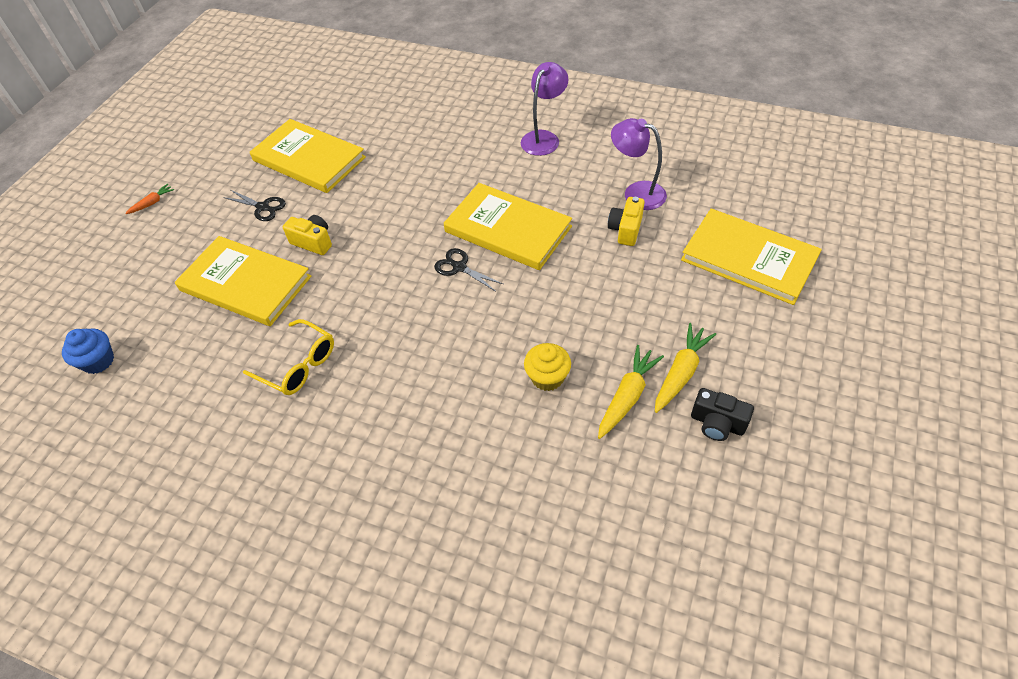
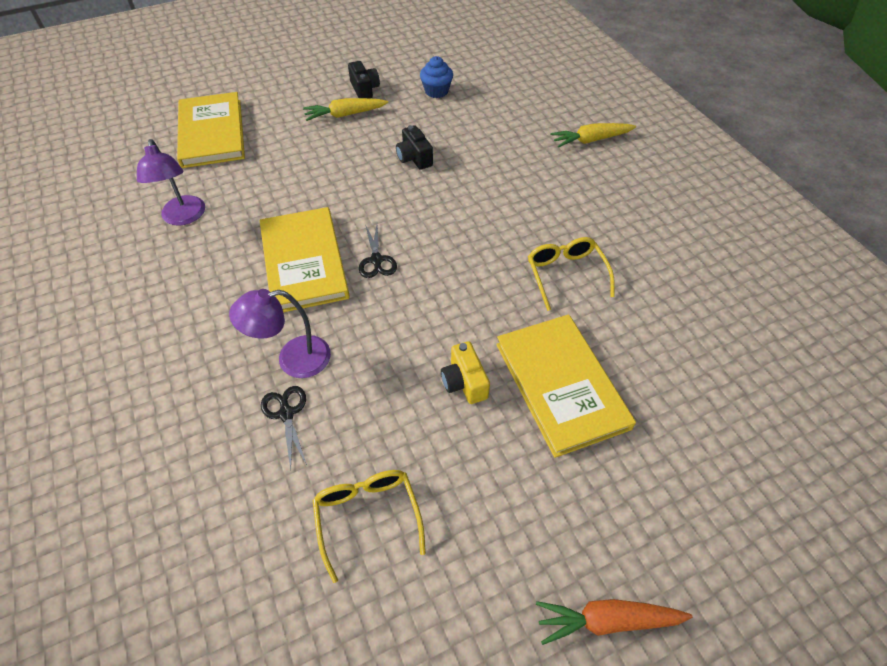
camera: 140 degrees left, 0 degrees up
(98, 361) = (746, 405): blue cupcake -> blue cupcake (436, 91)
(152, 203) = (608, 620): orange carrot -> orange carrot, size x1.77
(263, 207) = (477, 478): black scissors -> black scissors (286, 413)
(309, 159) = (367, 516): yellow book -> yellow glasses
(544, 138) = (147, 324): purple lamp -> purple lamp (293, 359)
(547, 377) = (414, 158): yellow cupcake -> black camera
(625, 229) = (237, 199): yellow camera -> none
(627, 397) = (387, 124): yellow carrot -> yellow carrot (591, 140)

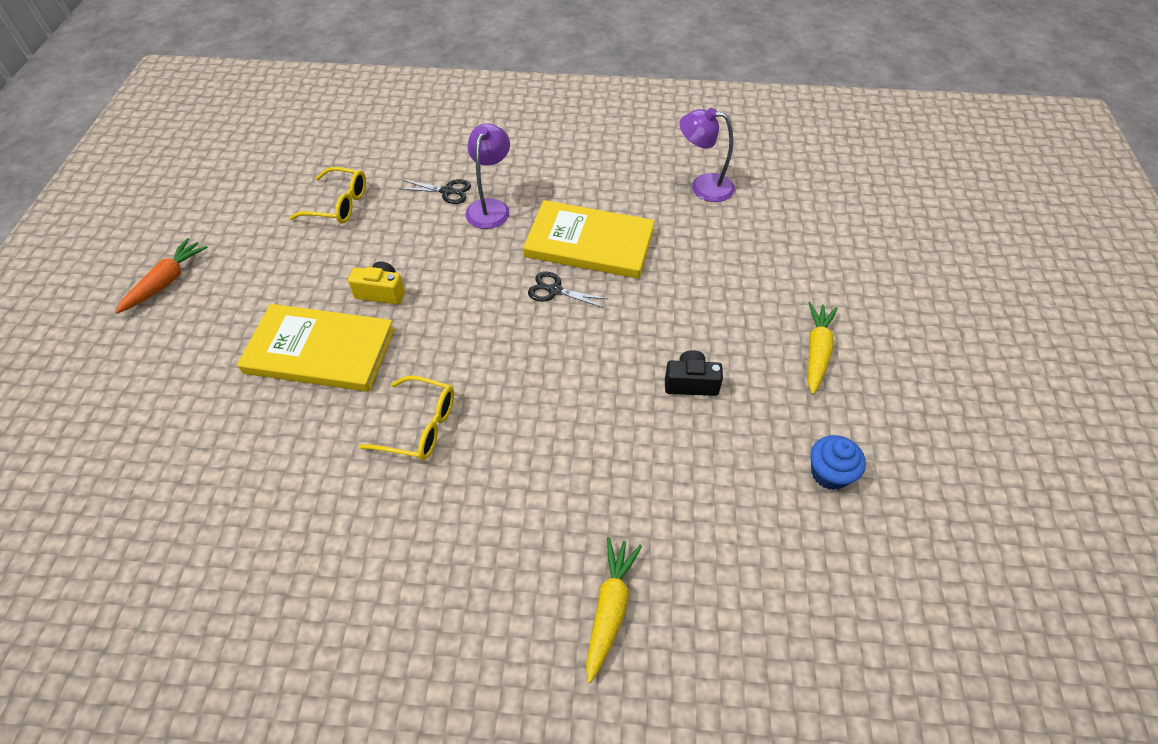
camera: 120 degrees right, 0 degrees up
(212, 133) = (834, 232): yellow book -> none
(364, 89) = (869, 393): black camera -> none

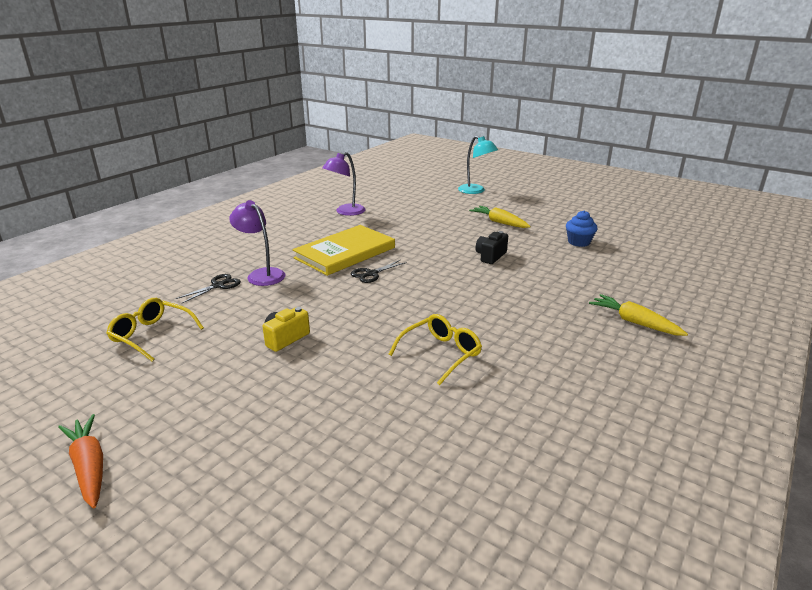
camera: 60 degrees left, 25 degrees down
(320, 351) = (313, 383): yellow book -> none
(339, 204) = (151, 335): yellow glasses -> yellow glasses turned 105 degrees counterclockwise
(915, 279) = (476, 191): none -> turquoise lamp

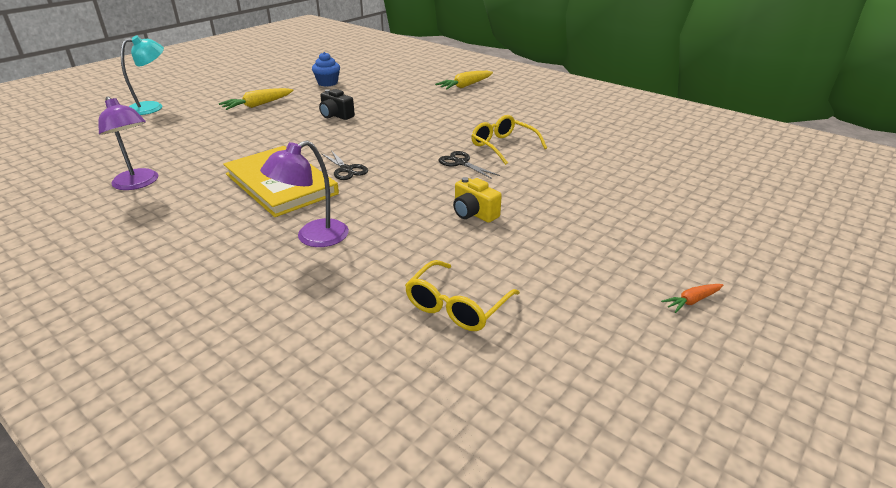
camera: 85 degrees left, 5 degrees up
(89, 467) = (692, 301): orange carrot -> orange carrot, size x0.57
(218, 285) = (331, 269): black scissors -> black scissors (460, 163)

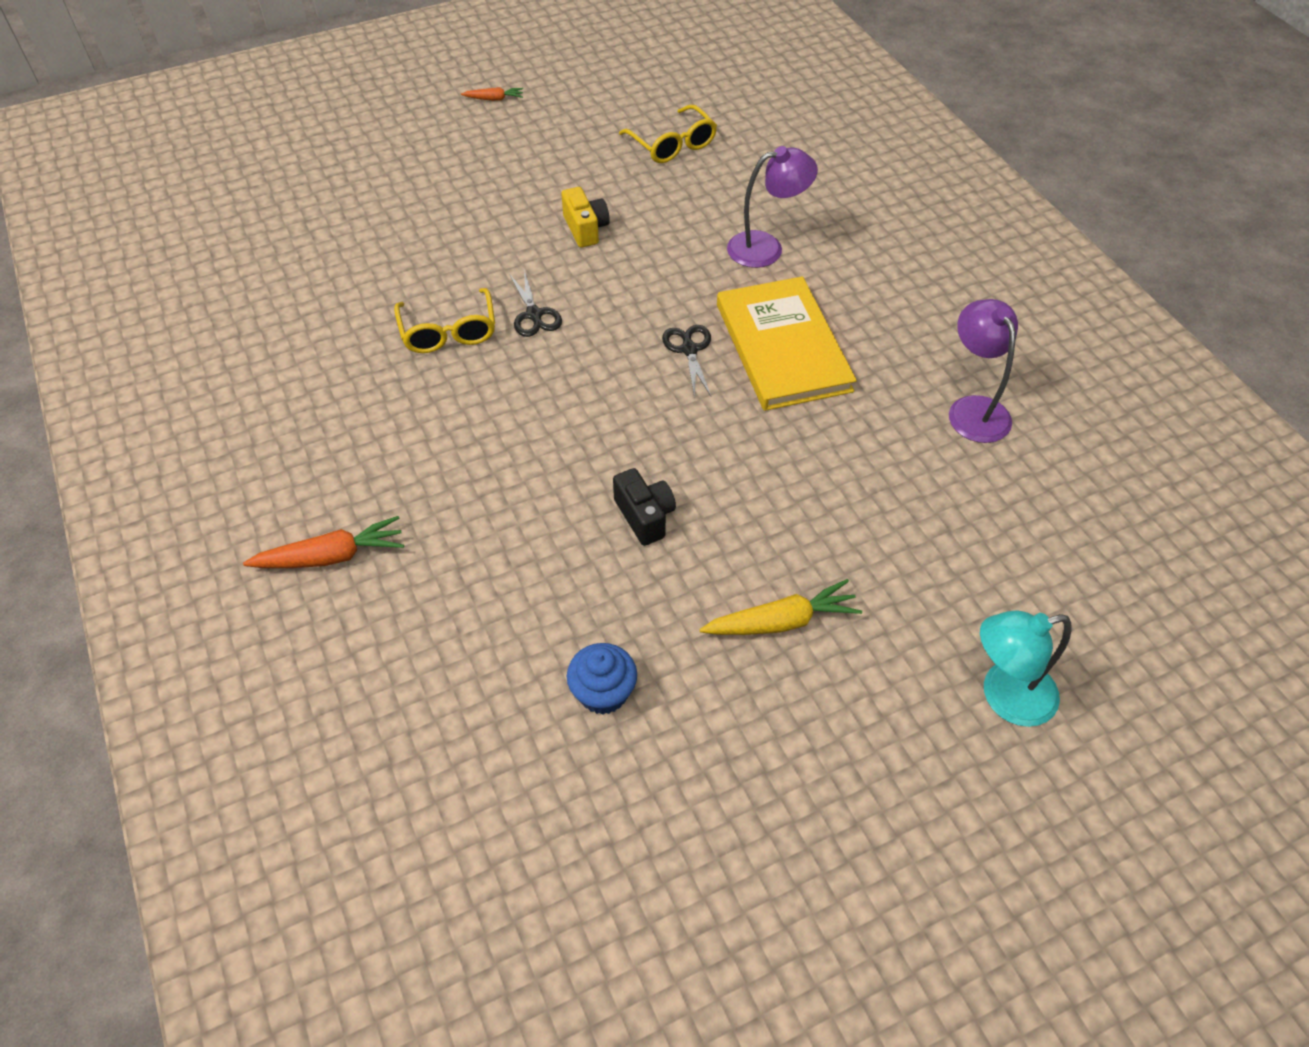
camera: 155 degrees left, 20 degrees up
(456, 306) = (673, 145): yellow glasses -> yellow glasses turned 90 degrees clockwise
(465, 86) = (331, 556): yellow carrot -> orange carrot

